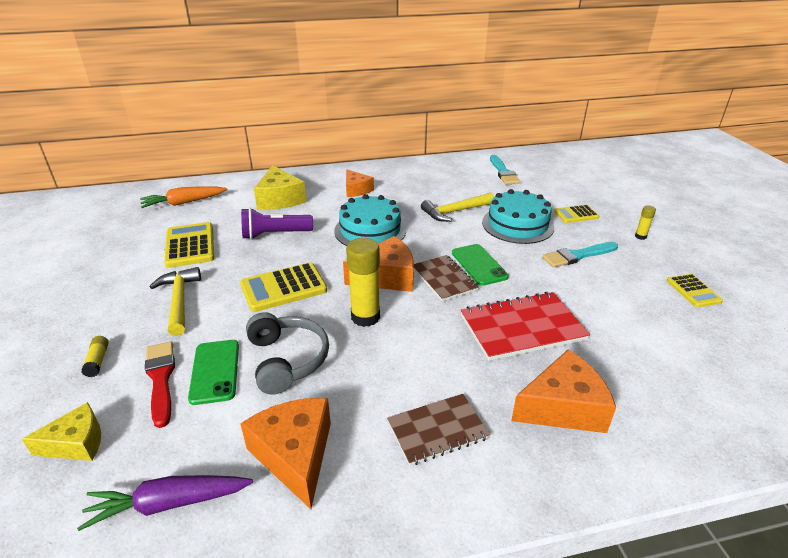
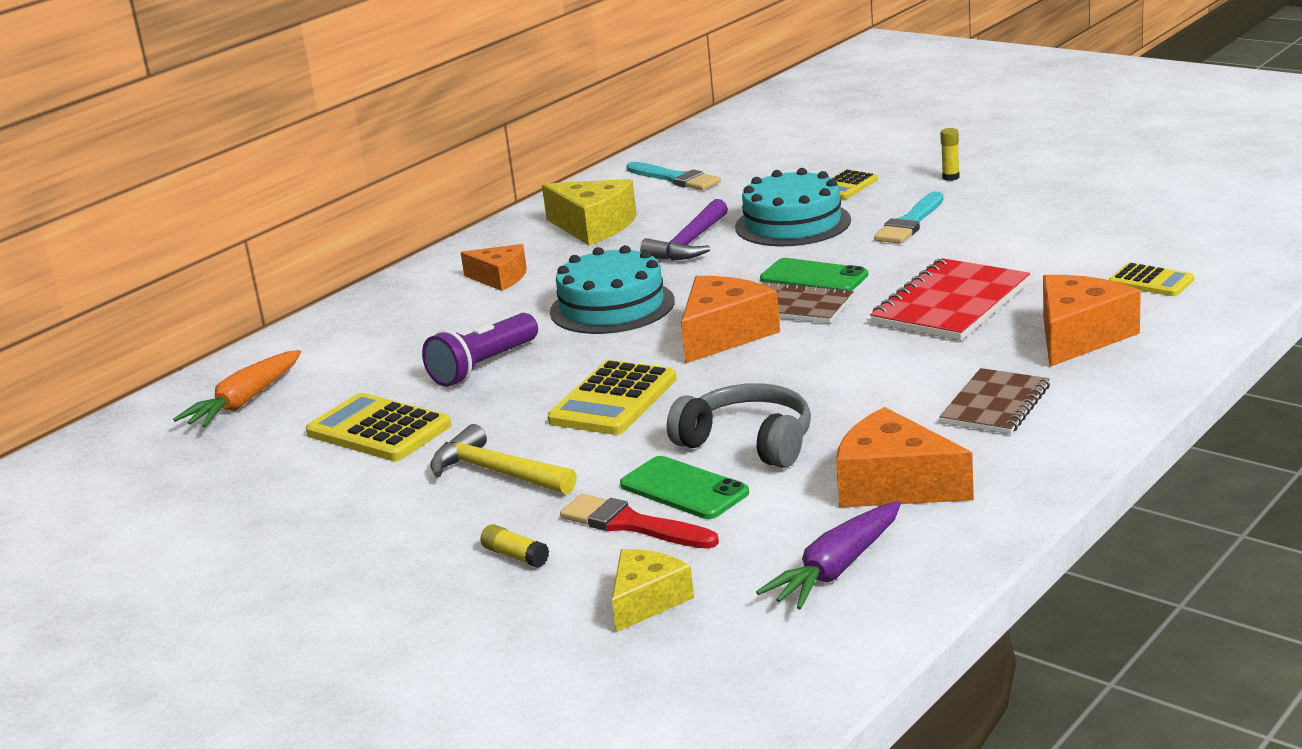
camera: 35 degrees left, 10 degrees down
(280, 199) = (401, 334): yellow cheese -> yellow cheese (594, 227)
(365, 317) = (767, 374): yellow glue stick -> none
(455, 212) = (690, 243): yellow hammer -> purple hammer
(693, 291) = (1070, 202): yellow calculator -> yellow calculator (1151, 281)

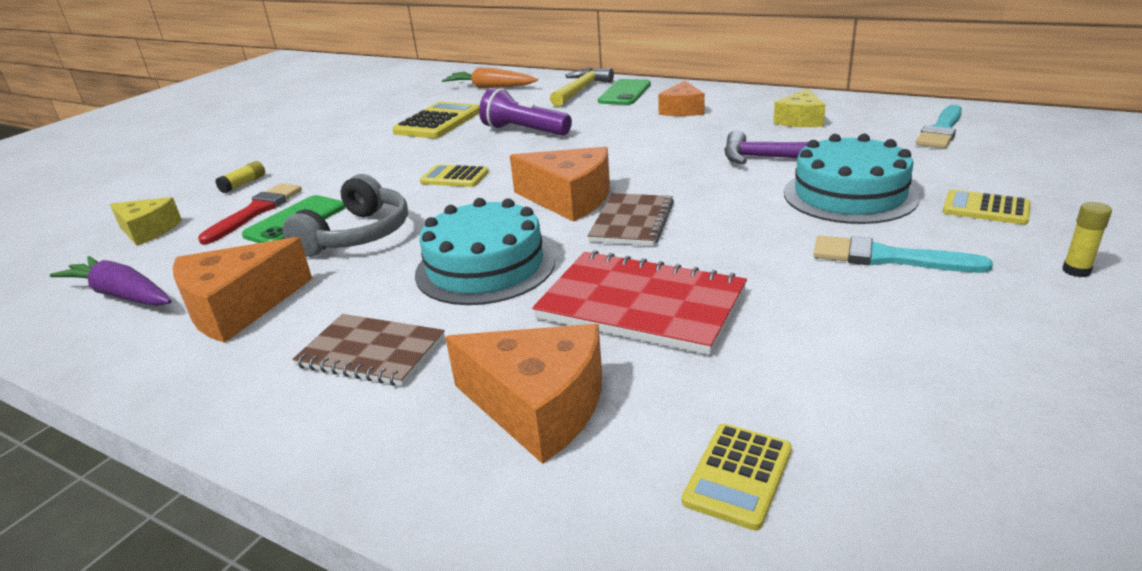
camera: 80 degrees right, 5 degrees up
(497, 473) = (360, 161): yellow hammer -> yellow hammer (580, 90)
(594, 227) = (800, 120): yellow cheese -> yellow cheese, size x0.65
(612, 306) = (629, 151): turquoise cake -> turquoise cake (485, 267)
(613, 400) = (454, 177): yellow calculator -> yellow calculator, size x0.60
(813, 277) = (705, 221): green phone -> green phone (625, 93)
(894, 485) = (238, 307): orange cheese -> orange cheese turned 150 degrees counterclockwise

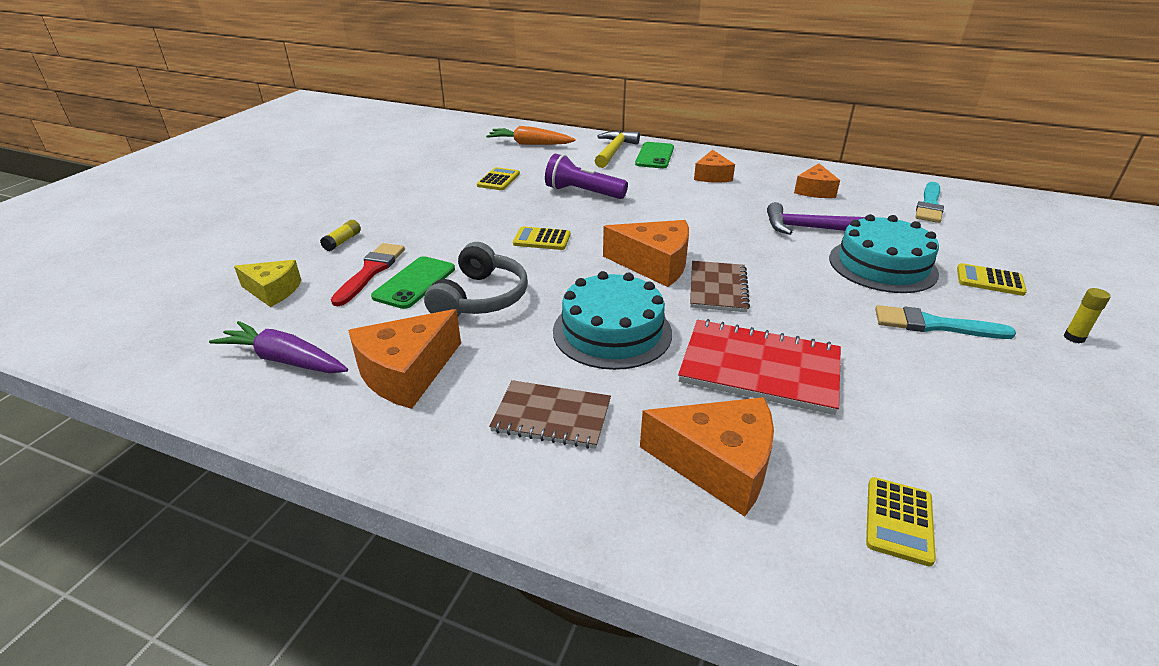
camera: 10 degrees left, 5 degrees up
(438, 122) = (498, 180): yellow calculator -> yellow calculator, size x0.60
(800, 120) = (814, 191): yellow cheese -> orange cheese

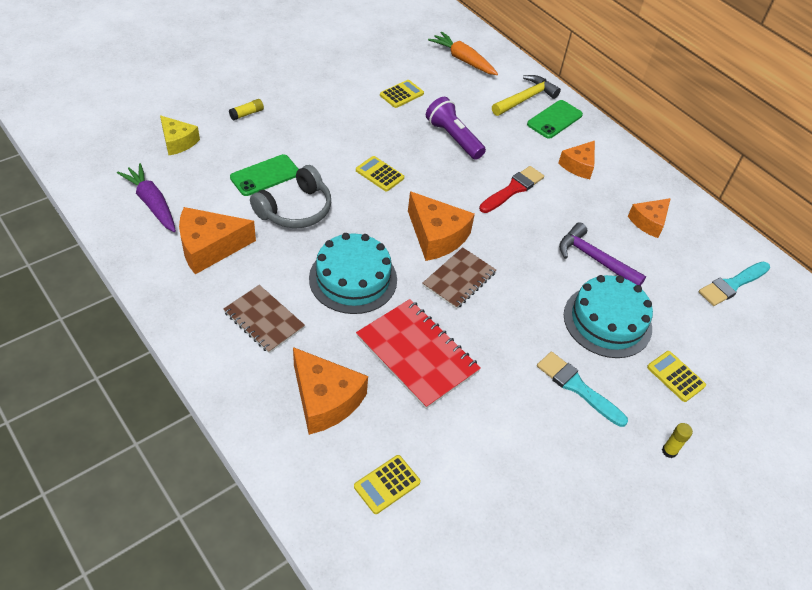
camera: 25 degrees right, 15 degrees up
(370, 271) = (245, 152): red brush -> red brush (513, 189)

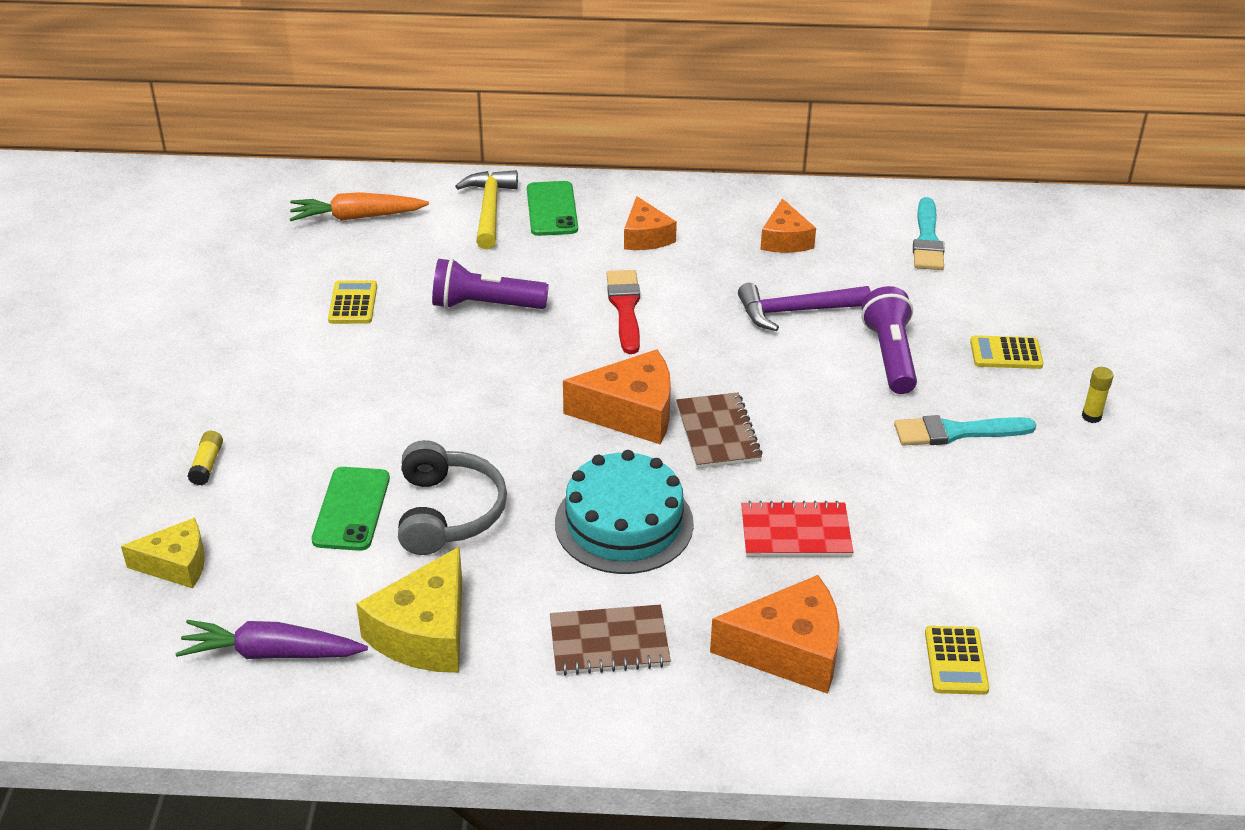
camera: 45 degrees left, 10 degrees down
(209, 247) = (425, 633): orange cheese -> yellow cheese
(379, 174) = (473, 402): yellow calculator -> none
(417, 354) = (795, 533): red notebook -> red notebook, size x0.66
(607, 321) = (890, 355): turquoise cake -> purple flashlight

